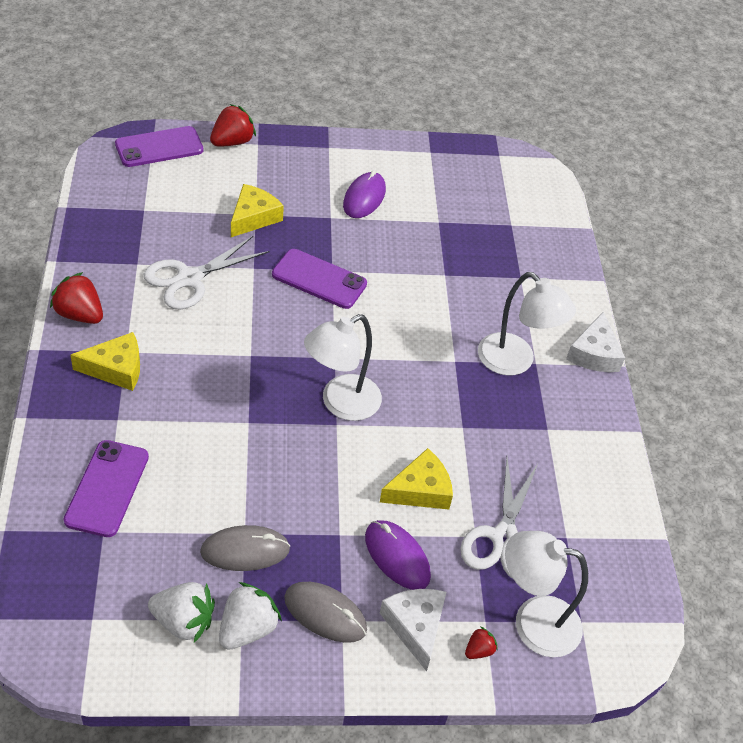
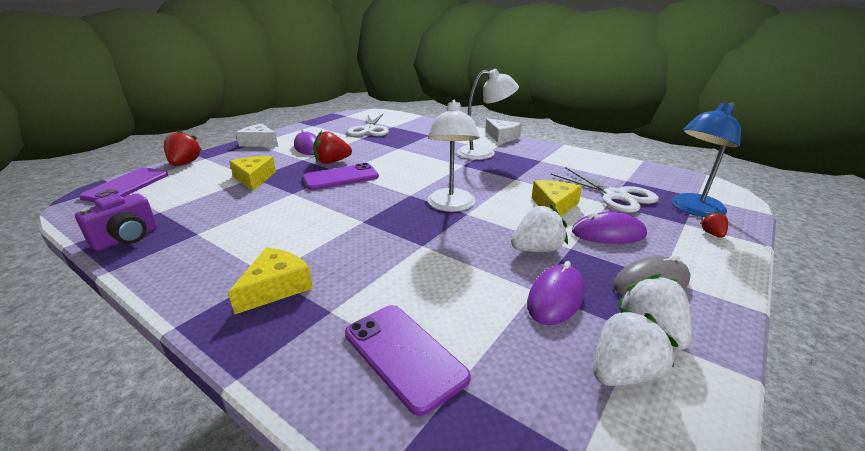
camera: 45 degrees left, 20 degrees down
(80, 314) = (186, 282): red strawberry -> red strawberry (332, 162)
(95, 230) = (127, 239): none -> purple camera
(189, 279) = (255, 218): white scissors -> white scissors (369, 129)
(245, 551) = (555, 297): grey mouse -> purple mouse
(313, 509) = (537, 249): none -> white strawberry
(415, 626) = (680, 249): white cheese -> white cheese (259, 142)
(533, 622) = (692, 209): white lamp -> blue lamp

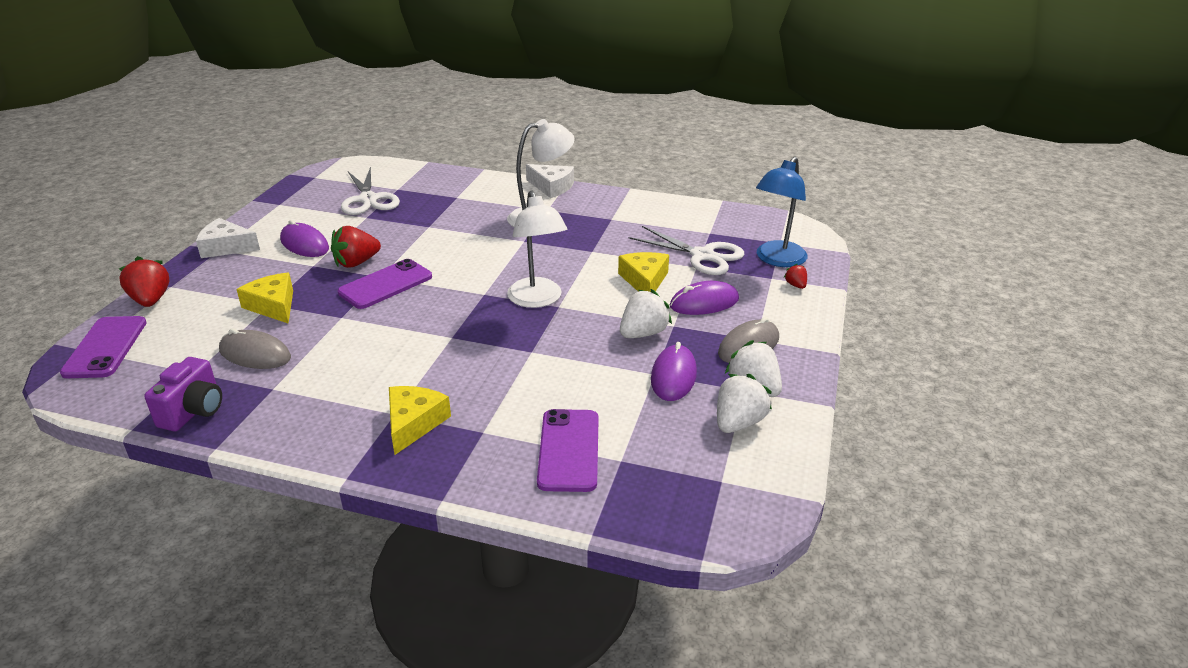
camera: 20 degrees left, 5 degrees up
(210, 207) = (255, 354): none -> grey mouse
(404, 355) = (569, 450): purple phone -> purple phone turned 60 degrees clockwise

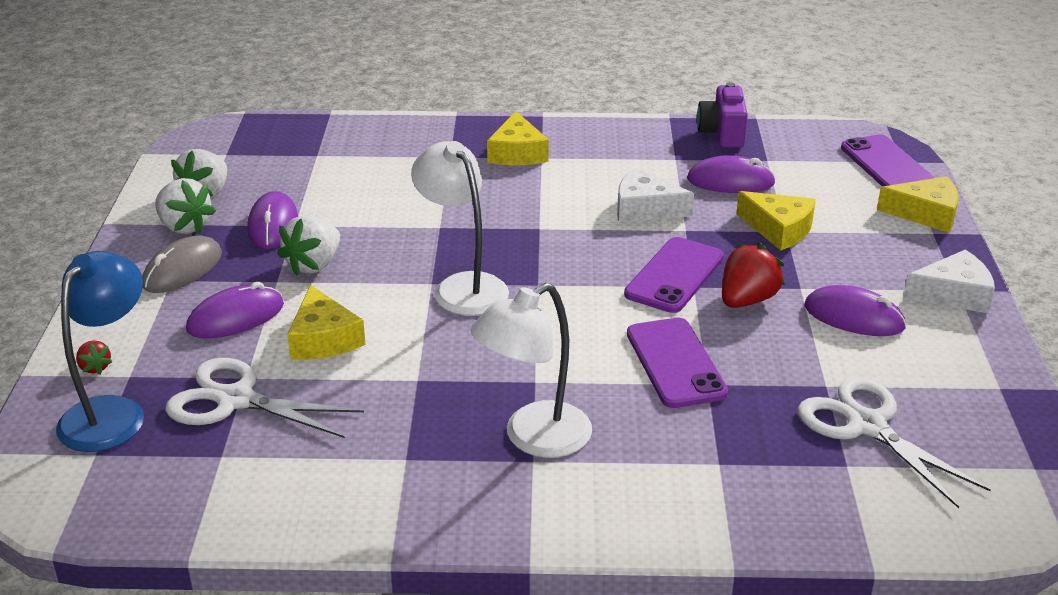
camera: 165 degrees right, 0 degrees up
(151, 300) = (925, 214): red strawberry -> yellow cheese
(255, 354) = (730, 181): grey mouse -> purple mouse
(551, 187) = (555, 529): white cheese -> white cheese (645, 209)
(569, 450) = (365, 154): purple phone -> purple phone (675, 363)

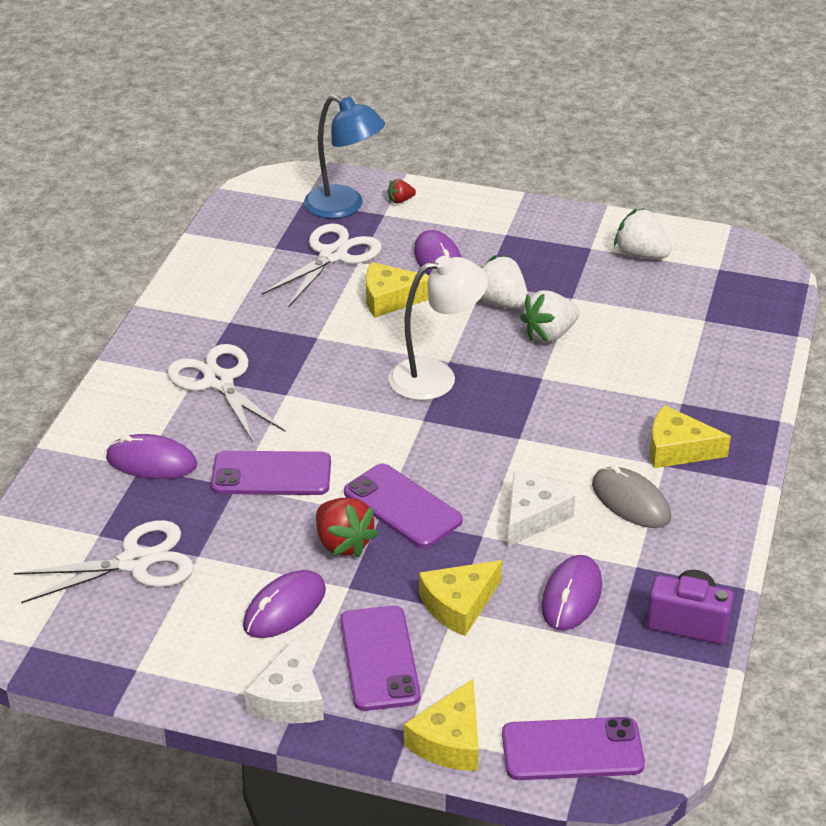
camera: 105 degrees right, 5 degrees up
(182, 269) = (518, 239): grey mouse -> grey mouse (631, 501)
(184, 227) = (587, 242): white strawberry -> white strawberry (549, 334)
(273, 225) = (575, 286): purple mouse -> purple mouse (151, 462)
(534, 438) = (218, 381): white lamp -> white scissors
(871, 257) = (379, 658): none -> purple phone

